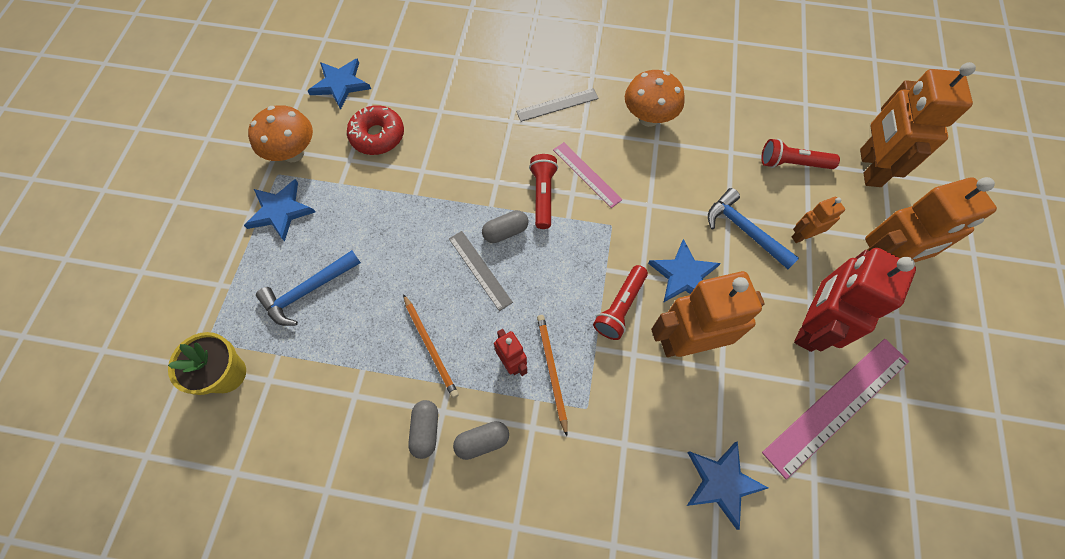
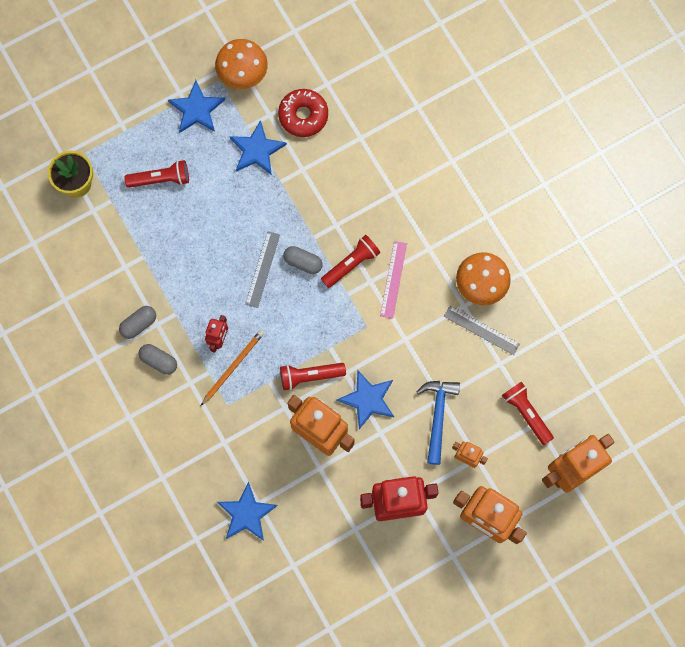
camera: 50 degrees right, 10 degrees up
(307, 291) = (161, 179): blue hammer -> red flashlight
(340, 84) = (322, 50): blue star -> blue star (257, 150)
(430, 347) = (188, 283): orange pencil -> none
(557, 105) = (436, 213): grey ruler -> grey ruler (481, 330)
(837, 405) = (352, 552): pink ruler -> none

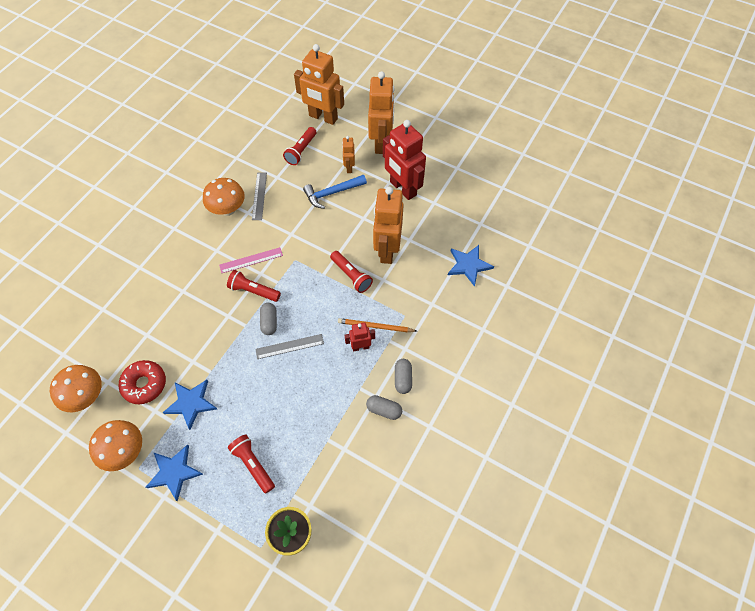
camera: 120 degrees left, 15 degrees down
(322, 60) = (86, 396): none -> orange mushroom
(367, 399) = (346, 235): blue star -> none

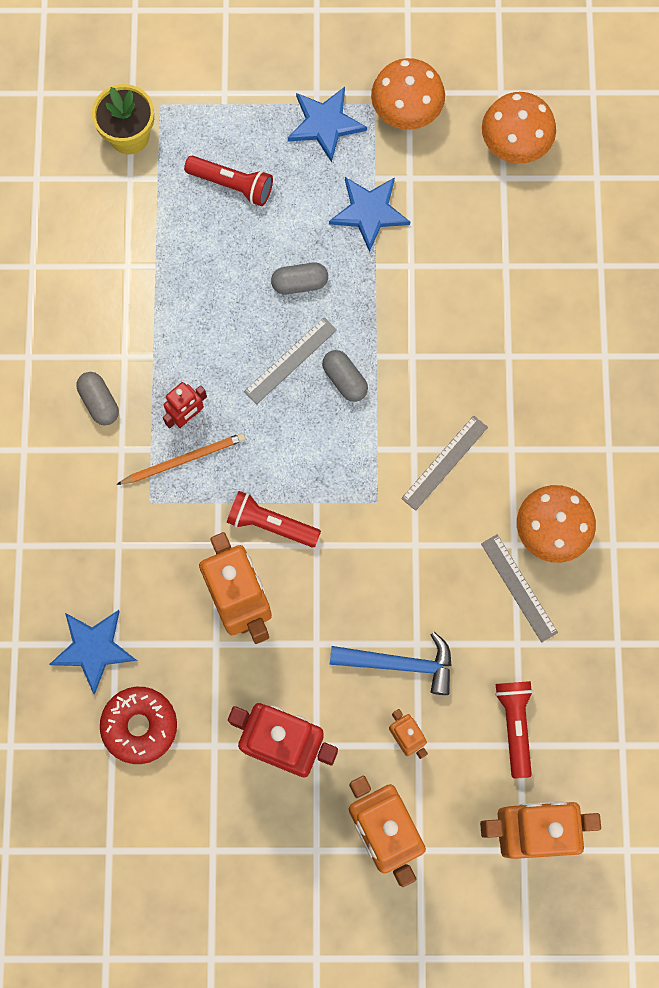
camera: 150 degrees right, 15 degrees up
(144, 384) = (451, 201): red donut -> red donut (140, 726)
(251, 260) = (444, 462): pink ruler -> grey ruler
(253, 291) = (403, 414): red flashlight -> none
(332, 193) = (400, 664): blue hammer -> blue hammer turned 60 degrees clockwise
(384, 410) = (102, 344): grey capsule -> grey capsule (299, 283)

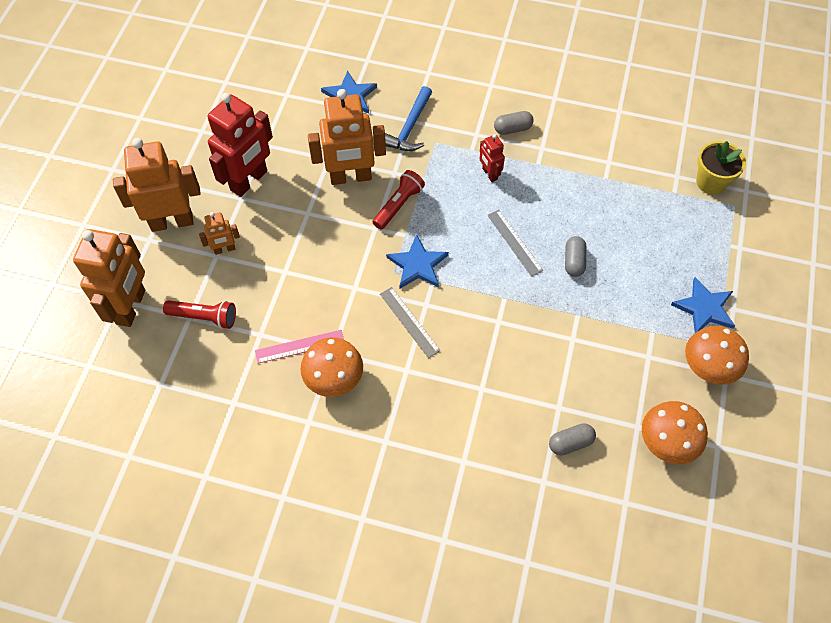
camera: 105 degrees right, 15 degrees down
(140, 726) = (292, 110): red donut -> none
(184, 460) = (459, 166): orange pencil -> none
(232, 185) = (661, 236): red flashlight -> none
(344, 380) = (491, 273): grey capsule -> grey capsule (570, 443)
(369, 212) = (623, 321): blue star -> blue star (418, 265)
(400, 664) = (275, 258): blue hammer -> blue hammer (409, 128)
(519, 588) = (299, 346): grey ruler -> pink ruler

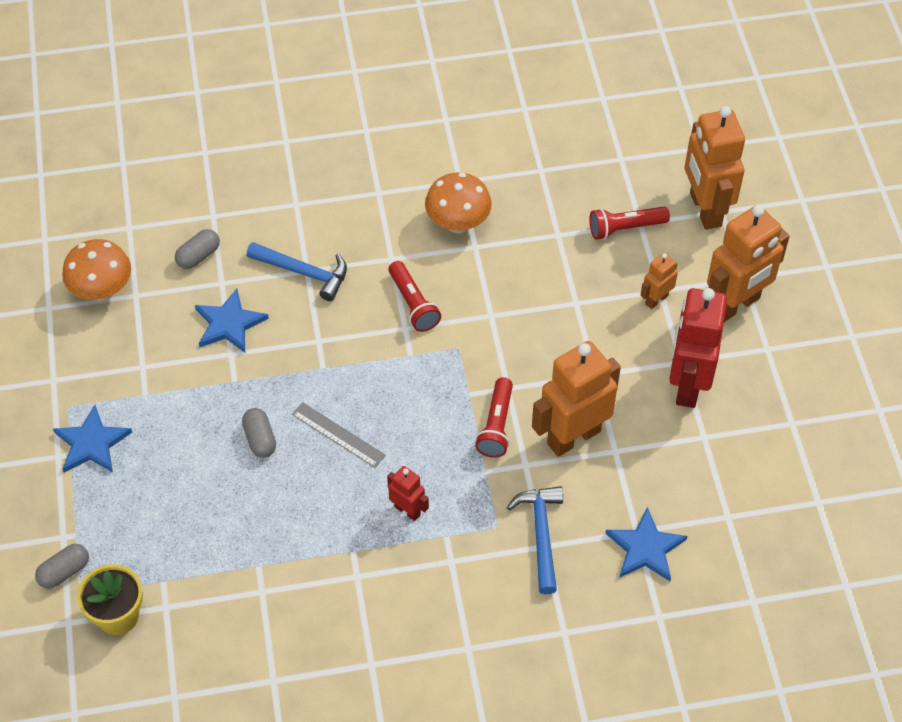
camera: 155 degrees right, 5 degrees down
(299, 346) = (511, 239): pink ruler -> none
(409, 322) = (413, 304): grey ruler -> red flashlight
(418, 265) = (436, 365): blue star -> blue star (229, 323)
(485, 387) = (304, 273): none -> blue hammer
(512, 129) = (407, 589): grey capsule -> grey capsule (64, 572)
(707, 368) = (74, 379): orange mushroom -> none

